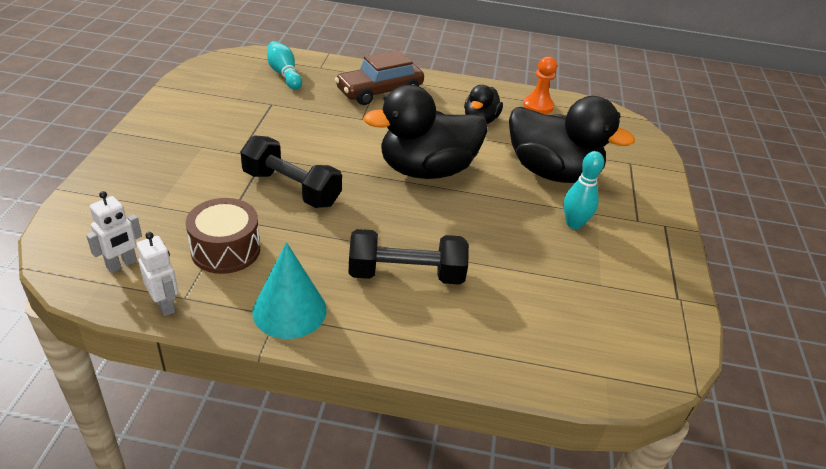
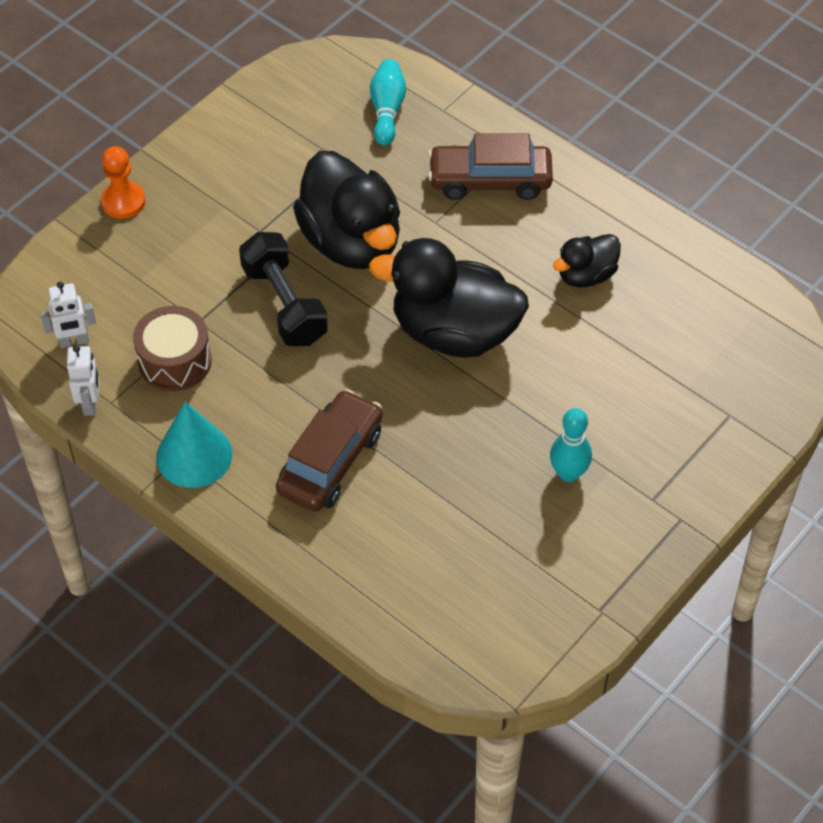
camera: 35 degrees right, 15 degrees up
(406, 274) = (330, 461): black dumbbell -> brown car
(538, 106) = (689, 276): orange pawn -> orange pawn (123, 201)
(552, 172) = (608, 392): black duck -> black duck (351, 242)

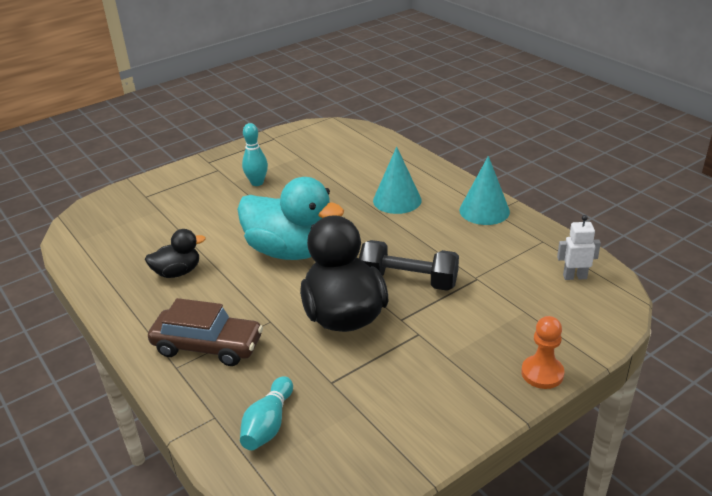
camera: 165 degrees left, 20 degrees down
(90, 403) = (557, 241): white robot -> none
(174, 361) = (496, 257): brown drum -> none
(284, 304) = (408, 281): black dumbbell -> black dumbbell turned 60 degrees counterclockwise
(330, 461) = (397, 200): brown car -> turquoise cone
(454, 332) = (290, 251): black duck -> turquoise duck

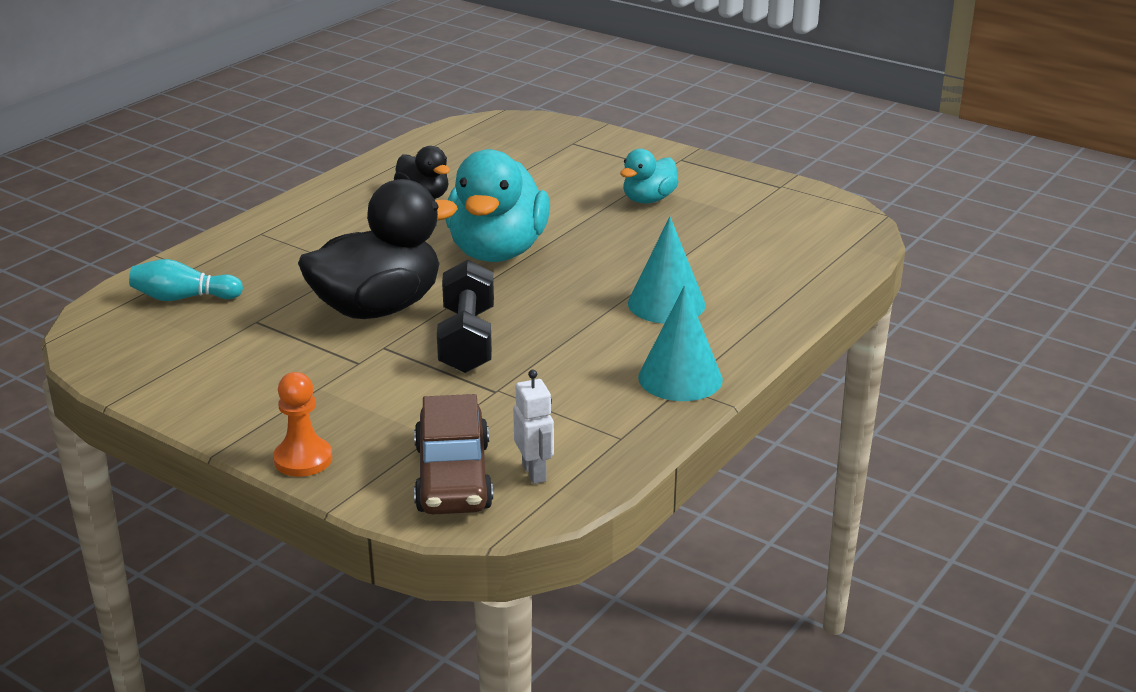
camera: 70 degrees right, 5 degrees down
(208, 346) = (298, 241): brown car -> brown car (453, 477)
(257, 183) = (648, 199): turquoise bowling pin -> turquoise duck

